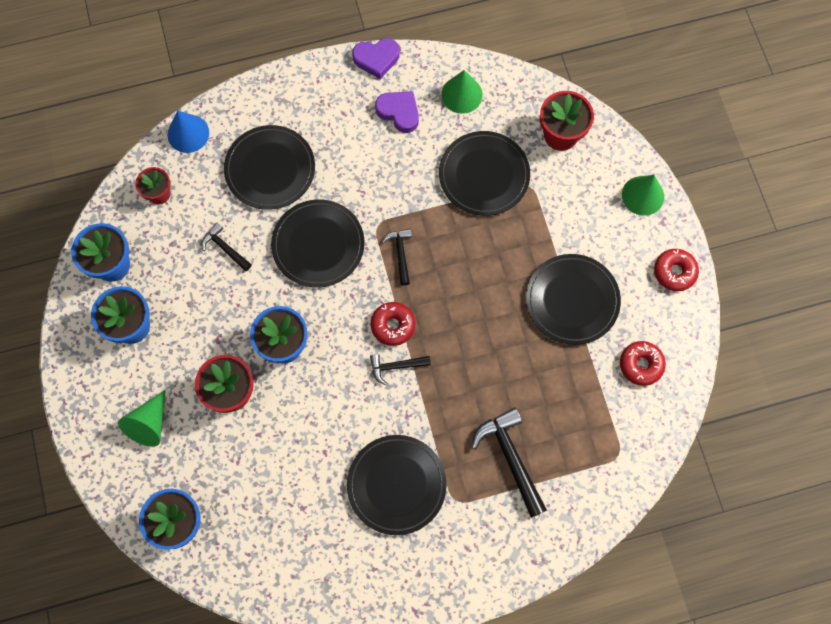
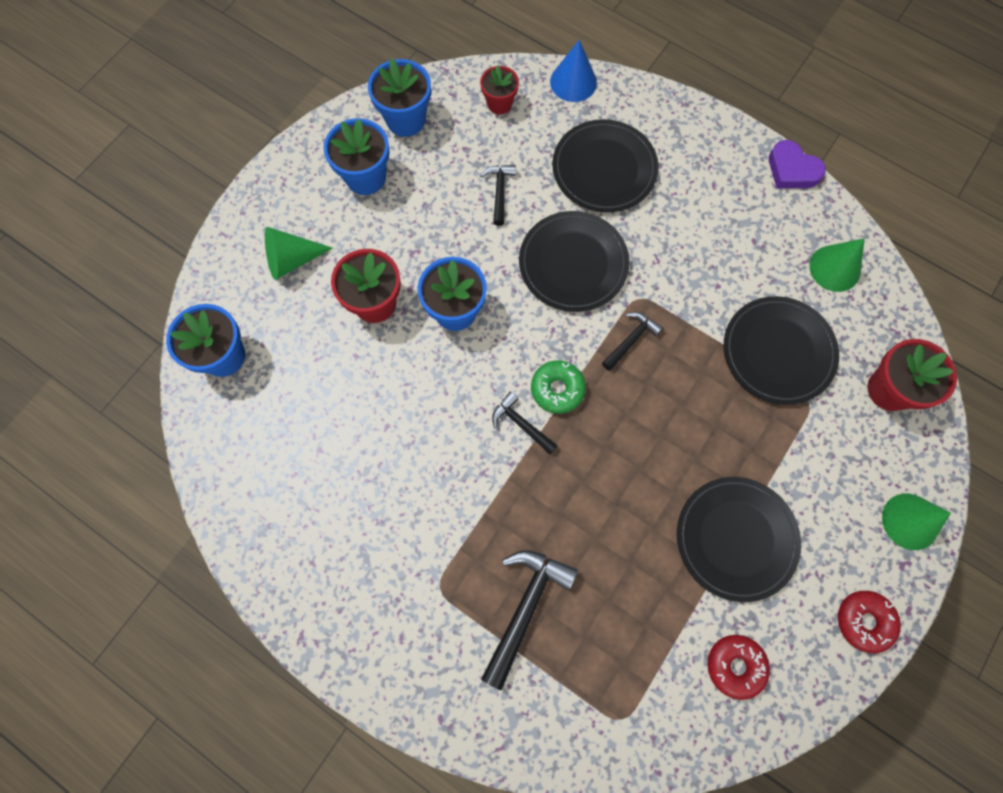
camera: 50 degrees right, 0 degrees up
(393, 325) = (557, 389): red donut -> green donut
(396, 485) = (409, 518): black plate -> none
(399, 112) = (762, 229): purple heart -> none

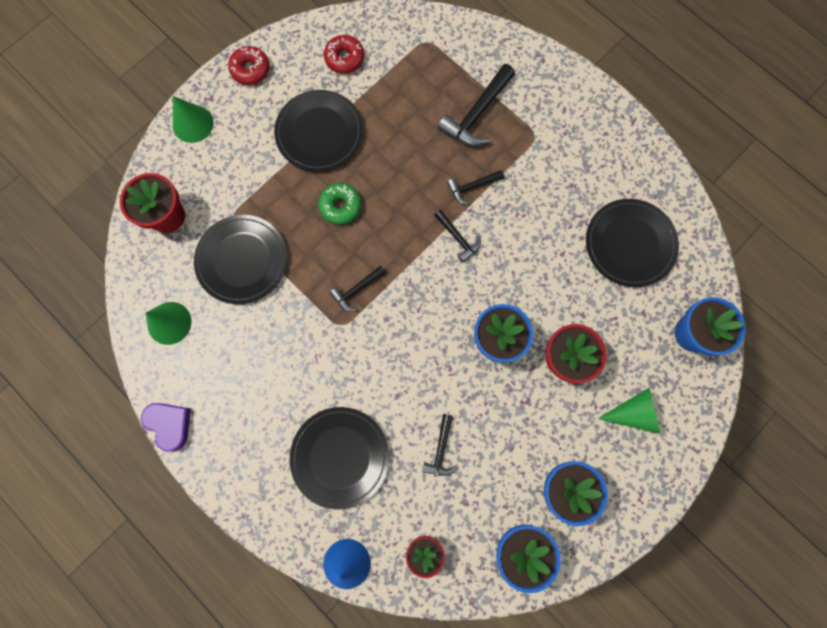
camera: 170 degrees left, 5 degrees up
(514, 496) = (472, 187): none -> black hammer
(557, 389) = (424, 260): green donut -> green donut (340, 206)
(573, 263) = (389, 366): black plate -> black plate (630, 244)

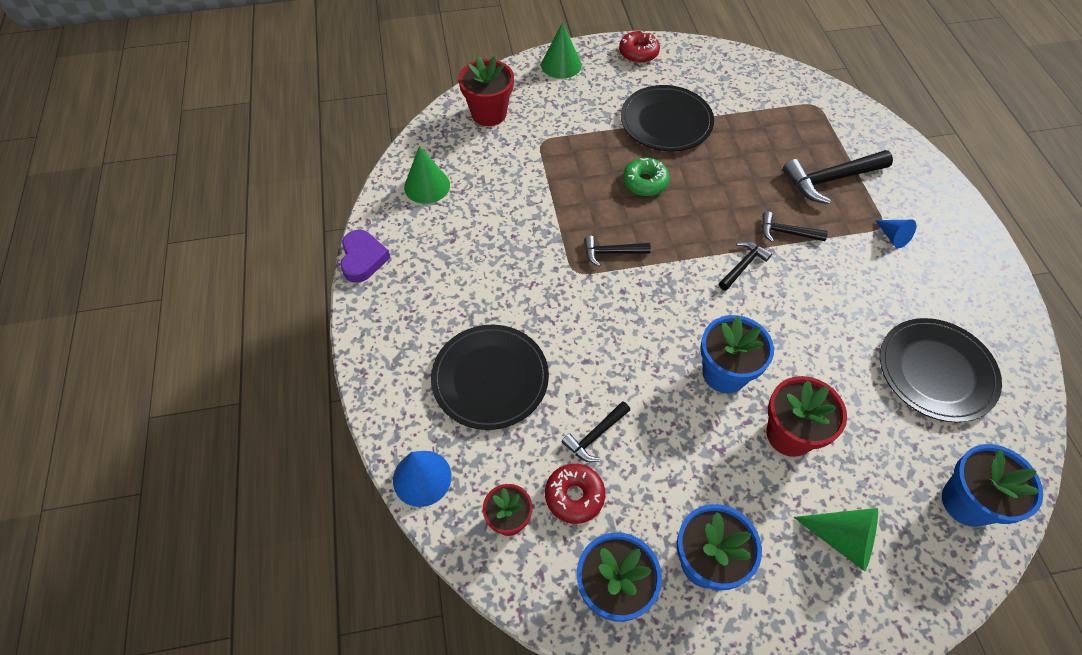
camera: 35 degrees right, 20 degrees down
(242, 260) = (525, 175): black plate -> none
(344, 58) = (728, 82): red donut -> red donut (574, 496)
(458, 238) = (743, 265): black hammer -> black hammer turned 135 degrees counterclockwise
(547, 142) = (892, 237): none -> blue cone

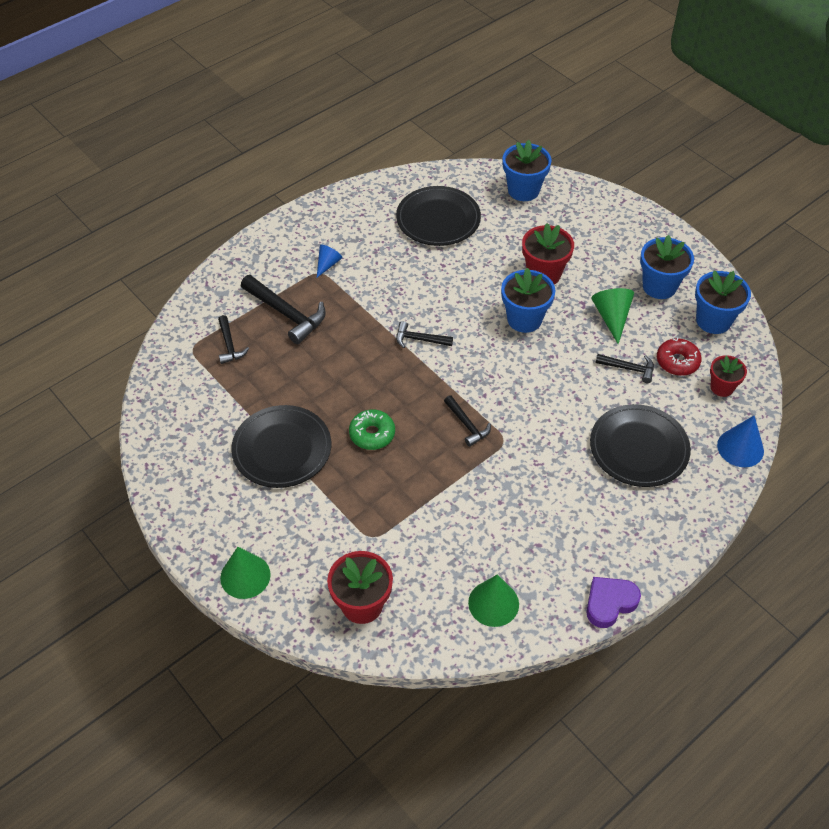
camera: 120 degrees left, 5 degrees down
(638, 53) = (186, 513): red donut -> none
(786, 232) = (366, 324): black hammer -> black hammer (229, 345)
(843, 539) = (592, 234): green cone -> green cone (612, 317)

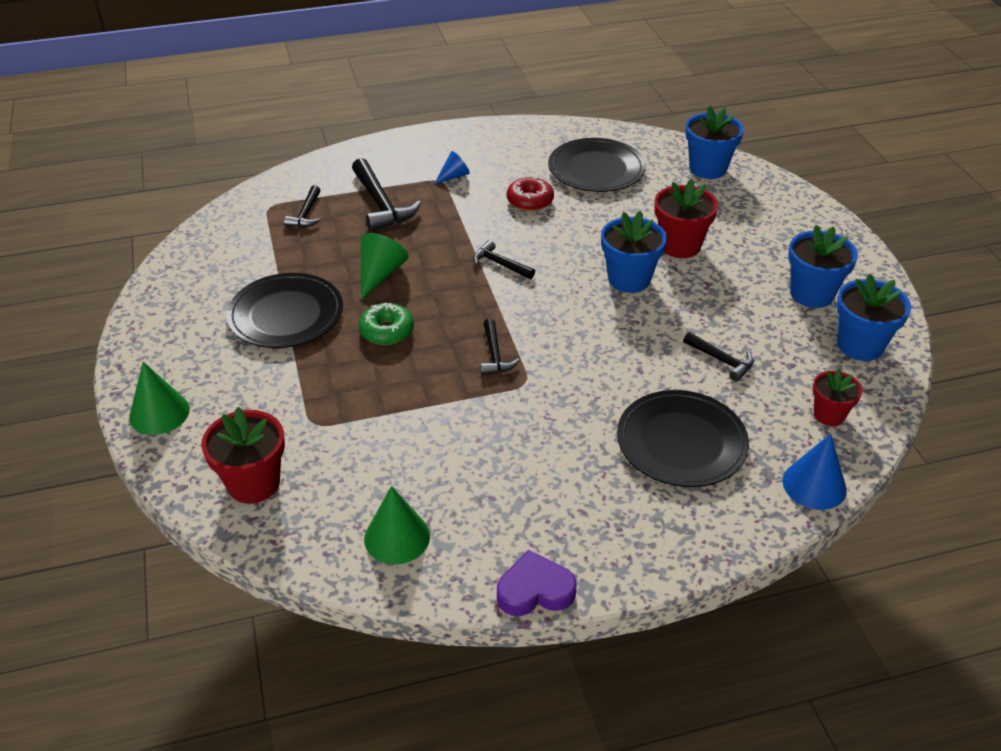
camera: 25 degrees right, 10 degrees down
(612, 317) = (733, 306): green cone -> green cone (380, 274)
(677, 361) = (787, 372): red donut -> red donut (530, 201)

